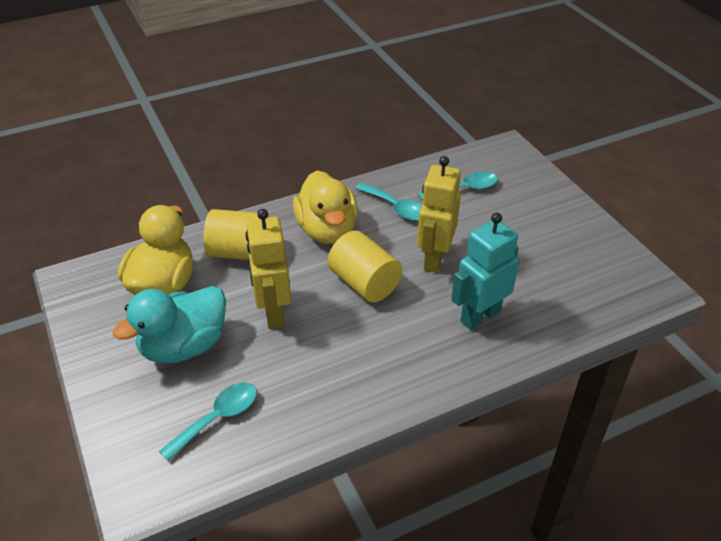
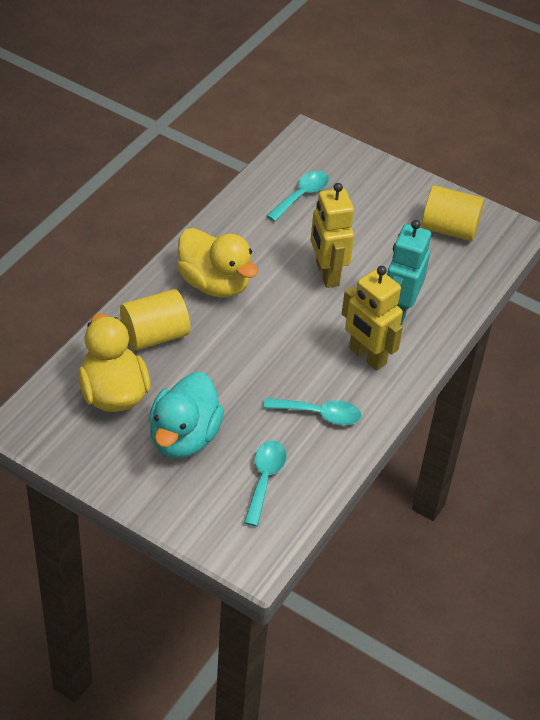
camera: 35 degrees left, 5 degrees up
(273, 313) = (233, 377): yellow robot -> yellow robot (367, 356)
(364, 283) = (287, 319): yellow cylinder -> yellow cylinder (449, 229)
(396, 208) = (257, 237): turquoise spoon -> turquoise spoon (320, 414)

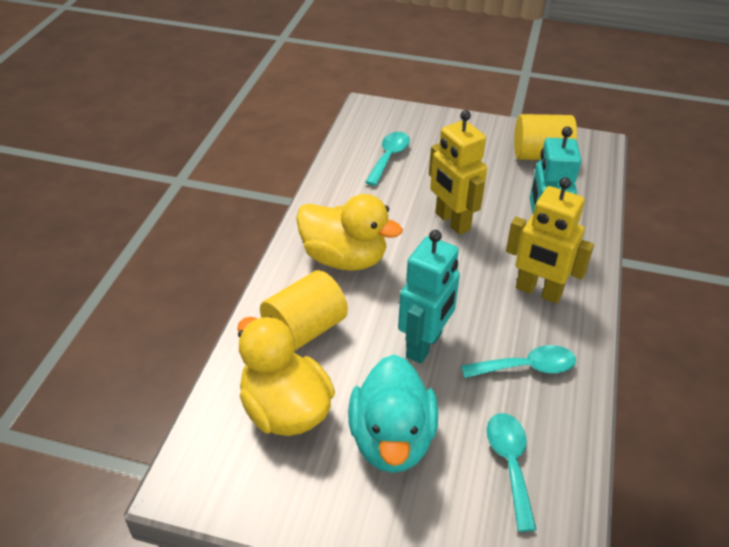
camera: 15 degrees left, 5 degrees down
(246, 374) = (424, 345): none -> turquoise robot

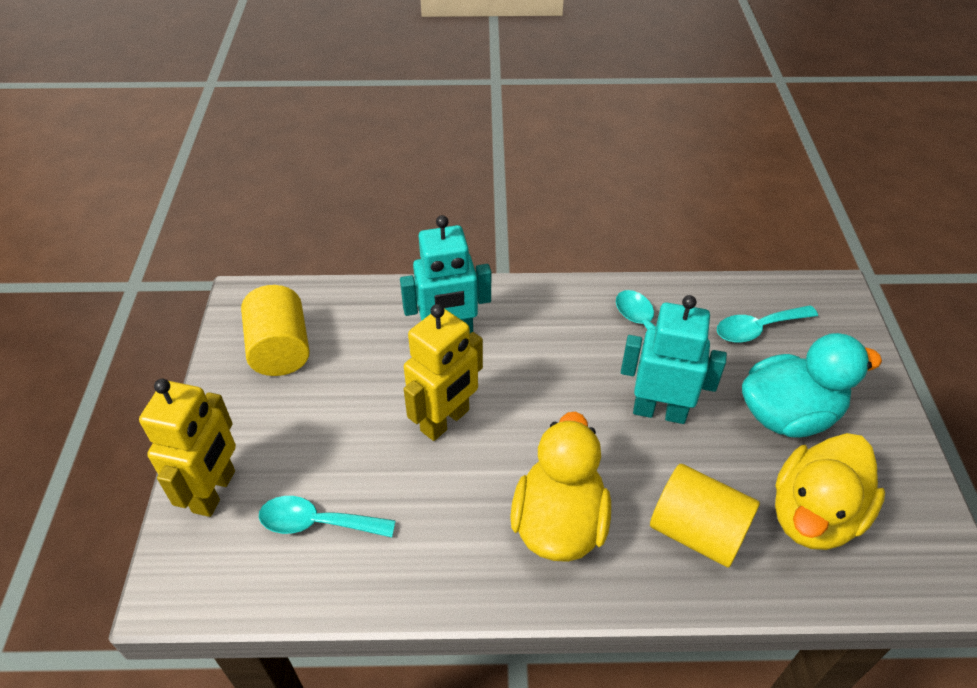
camera: 105 degrees left, 5 degrees up
(538, 291) = (537, 329): yellow robot -> yellow robot (215, 491)

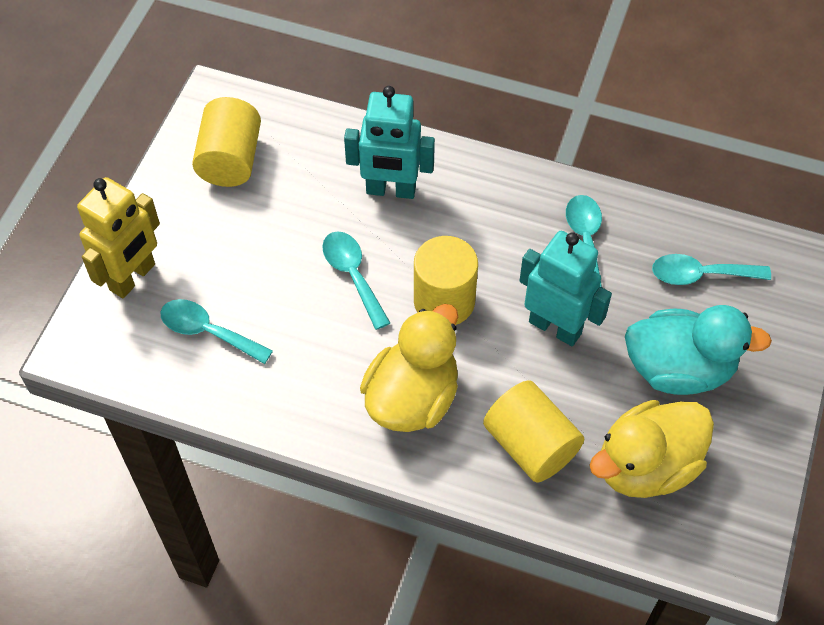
camera: 20 degrees right, 10 degrees up
(445, 421) = (352, 275): yellow robot -> turquoise spoon
(545, 419) = (444, 301): none -> yellow cylinder

